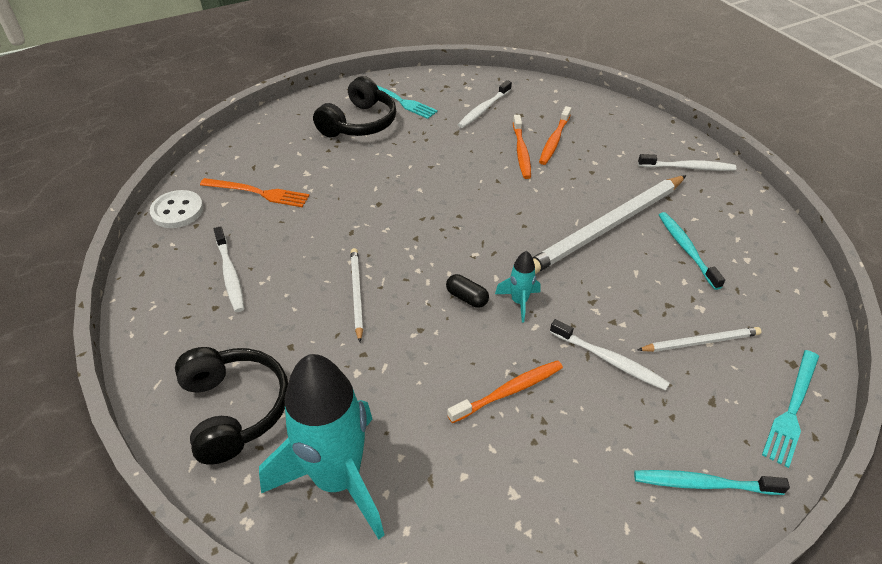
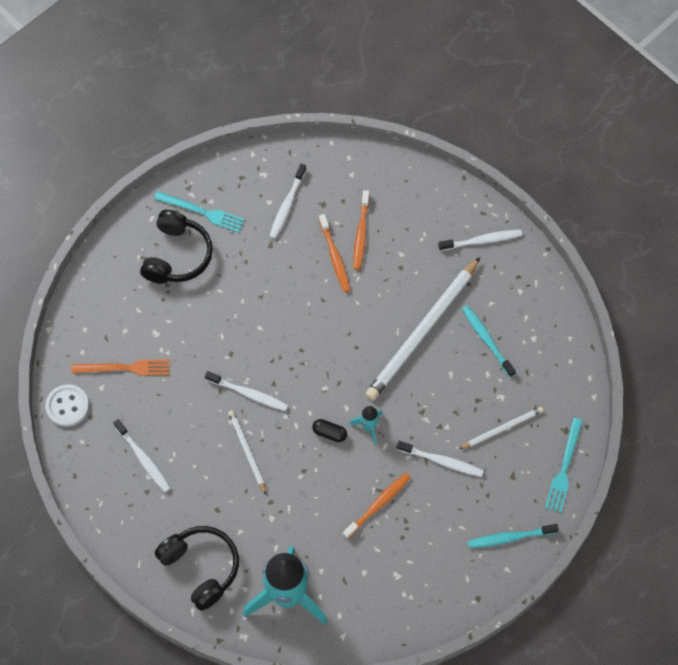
camera: 15 degrees left, 20 degrees up
(383, 241) = (248, 394): none -> white toothbrush

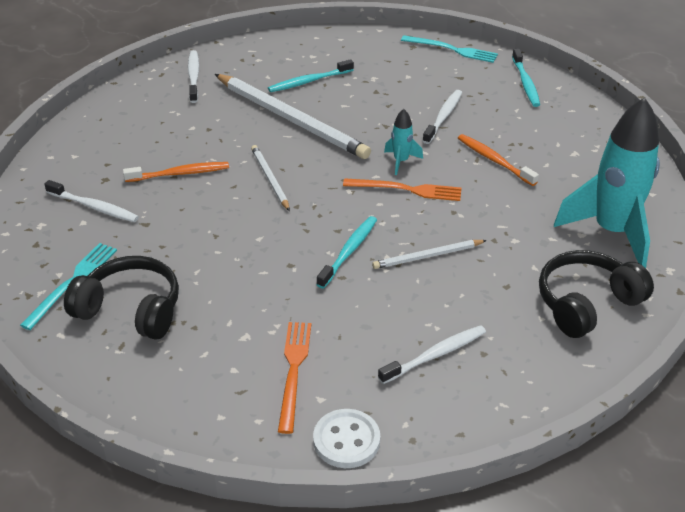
camera: 85 degrees left, 25 degrees down
(248, 394) = (349, 251): white toothbrush -> turquoise toothbrush
(329, 433) = (407, 190): black capsule -> orange fork
(361, 234) = (156, 153): orange toothbrush -> none
(502, 428) = (408, 79): white pencil -> white pencil (270, 179)

